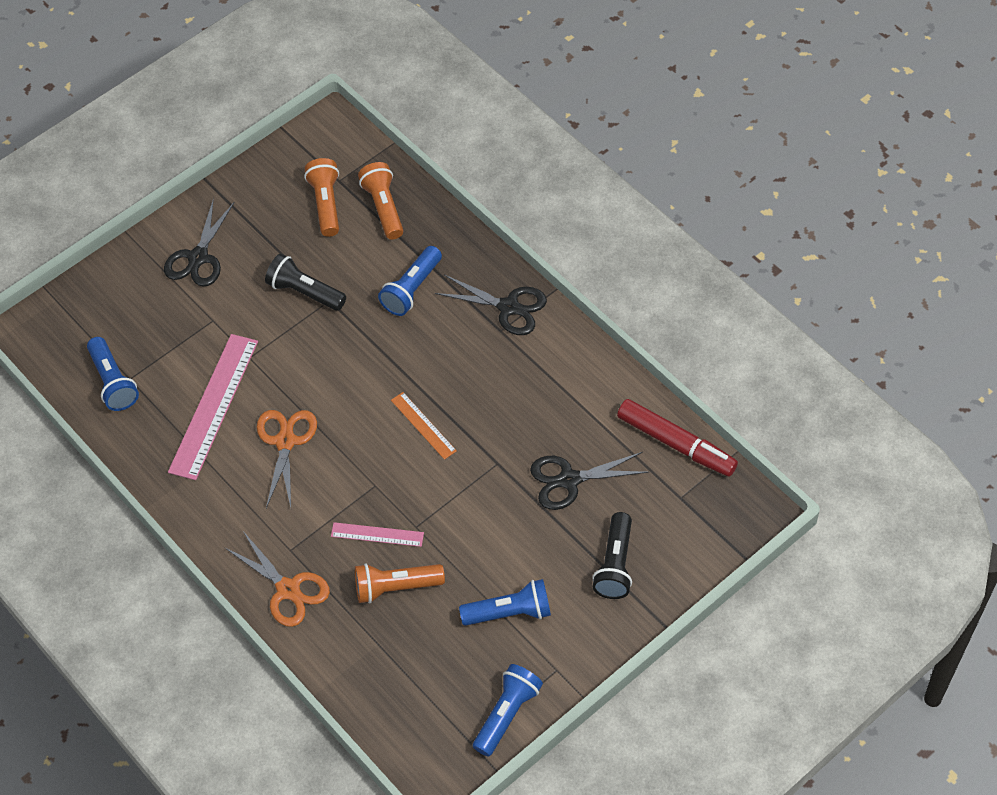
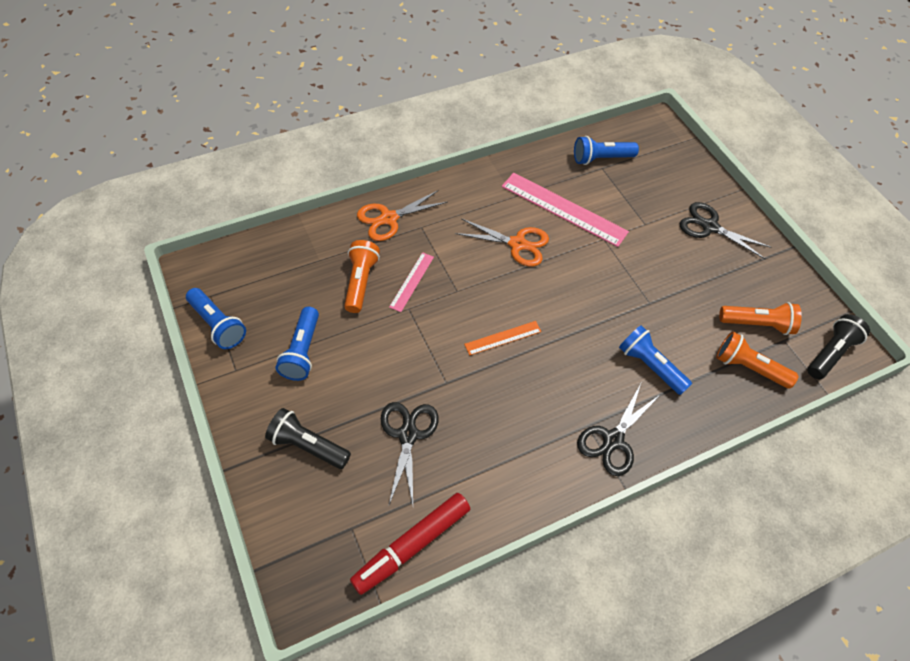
camera: 100 degrees right, 0 degrees up
(305, 292) = (662, 288): black flashlight -> black flashlight (830, 353)
(384, 207) = (748, 367): orange flashlight -> orange flashlight turned 150 degrees counterclockwise

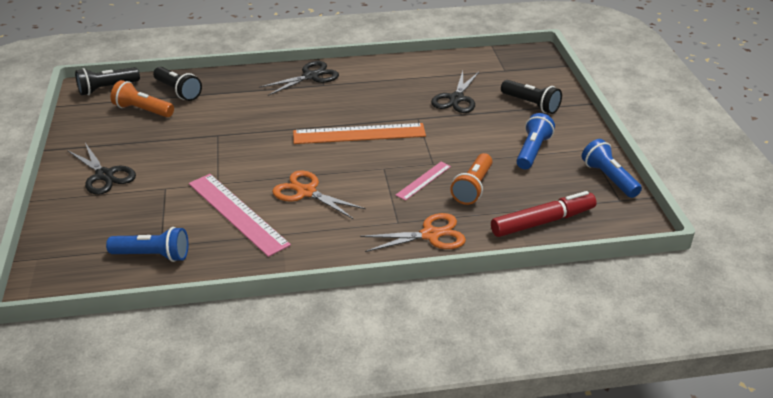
camera: 160 degrees left, 20 degrees down
(412, 545) = (467, 59): red marker -> red marker (542, 222)
(503, 338) = (359, 134): orange ruler -> orange ruler, size x1.92
(650, 366) = (252, 103): blue flashlight -> none
(748, 367) = (178, 91): orange flashlight -> black flashlight

